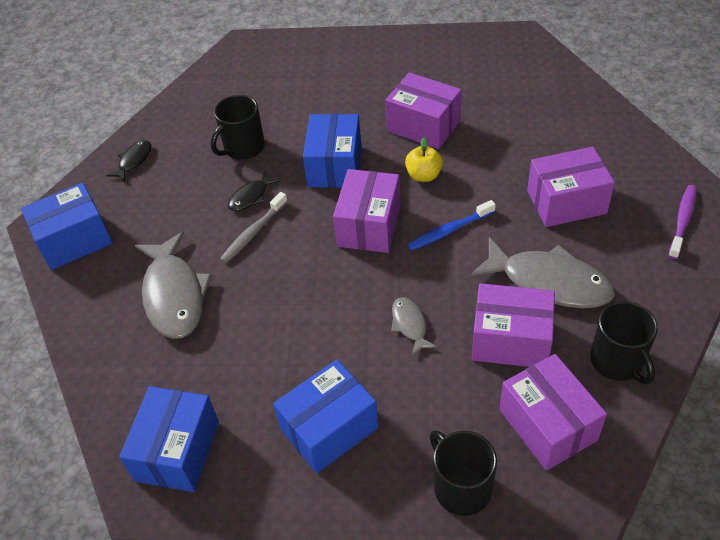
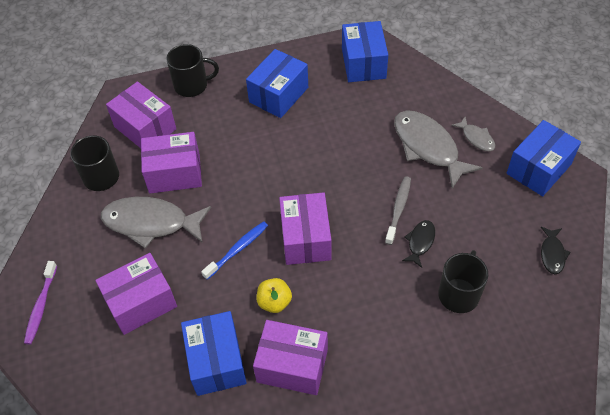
camera: 160 degrees right, 5 degrees up
(335, 166) = (361, 293): blue box -> blue box (216, 361)
(410, 325) = (248, 167): grey fish -> grey fish (476, 138)
(461, 487) = (192, 85): black mug -> black mug turned 45 degrees counterclockwise

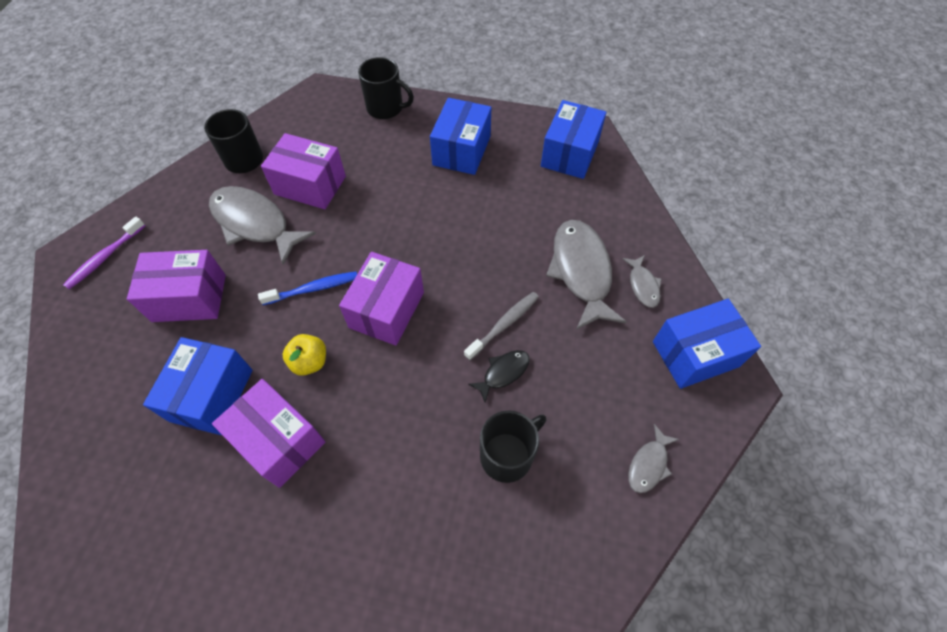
camera: 25 degrees right, 5 degrees up
(145, 128) = (315, 130): purple box -> none
(278, 95) = (461, 150): blue box -> blue box turned 45 degrees counterclockwise
(552, 254) = (649, 464): black fish -> grey fish

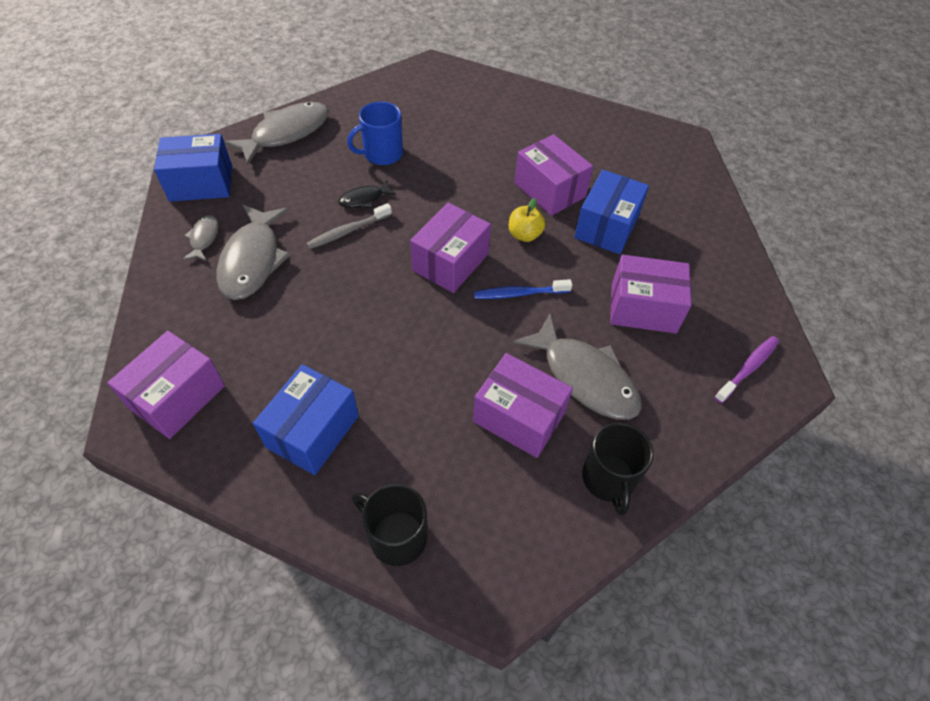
camera: 170 degrees left, 5 degrees down
(507, 455) = (382, 154): black mug -> blue mug
(569, 154) = (177, 397): blue box -> purple box
(649, 464) = (286, 133): grey fish -> grey fish, size x2.05

